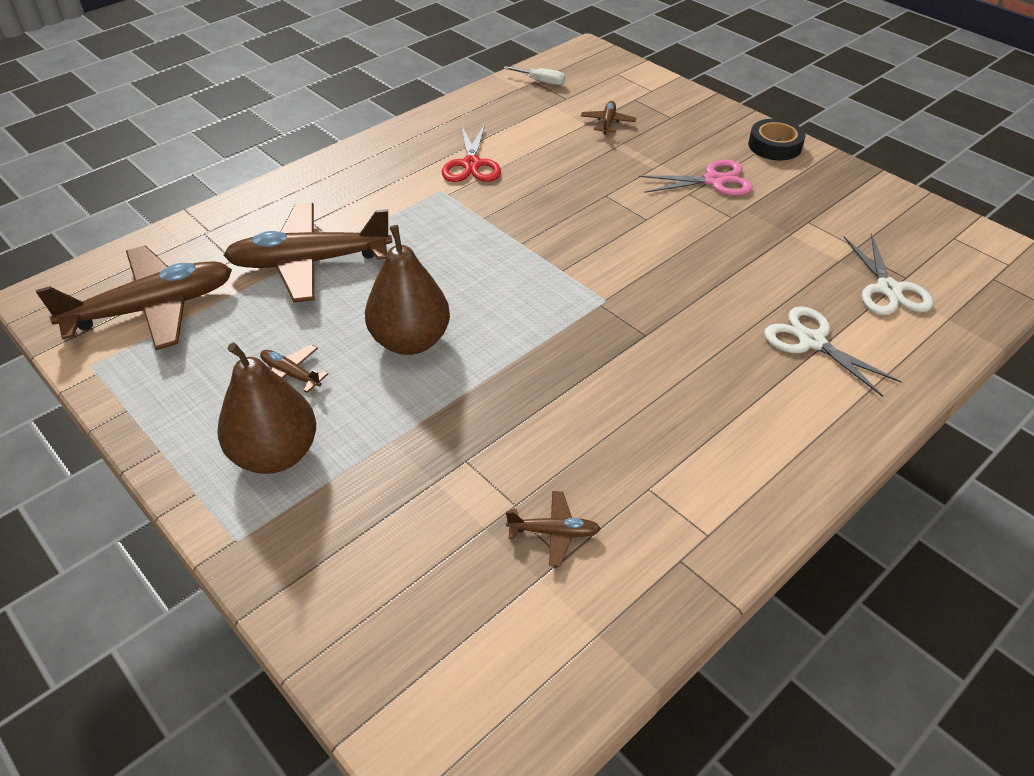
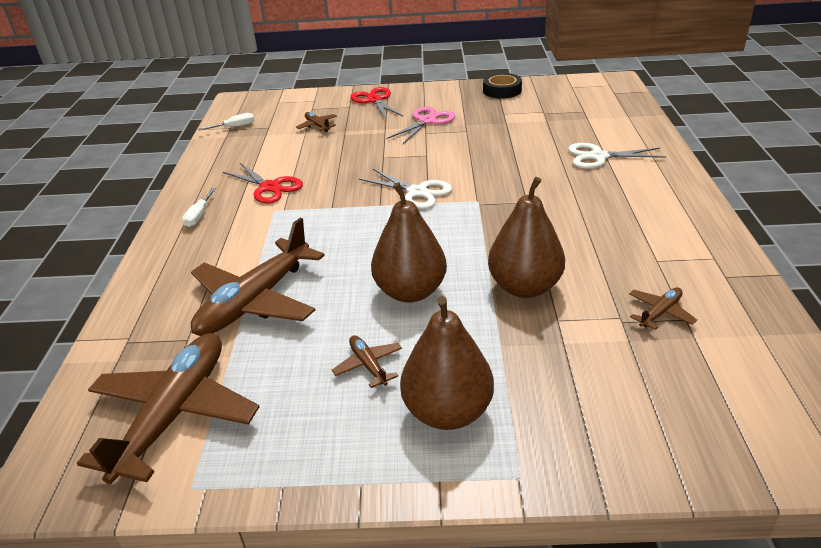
camera: 45 degrees left, 10 degrees down
(290, 374) = (368, 365): brown plane -> brown plane turned 75 degrees clockwise
(386, 157) = (199, 216): none -> white screwdriver
(494, 411) = (524, 287): none -> brown pear
(706, 124) = (374, 100): none -> red scissors
(774, 146) = (427, 92): black tape -> black tape (502, 90)
(888, 289) = (586, 119): white scissors -> white scissors (417, 192)

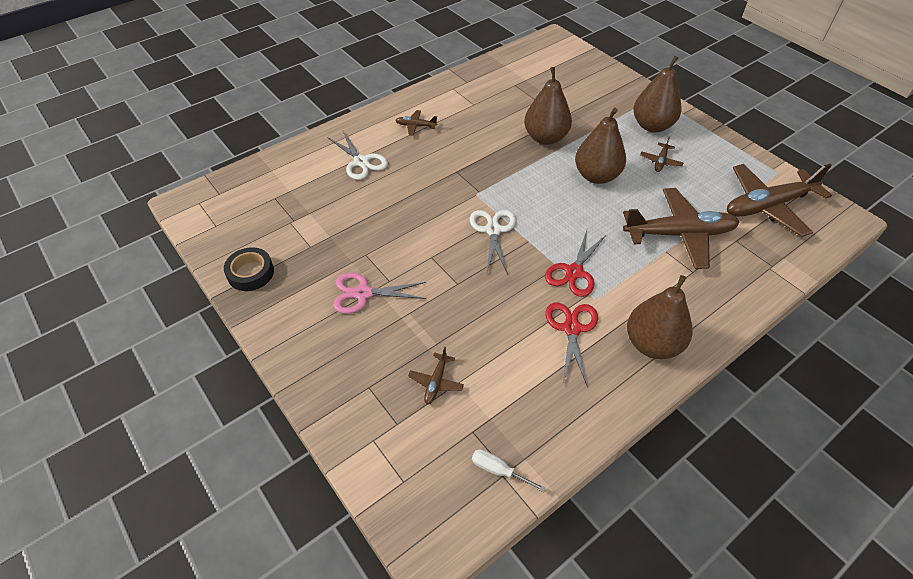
camera: 130 degrees left, 15 degrees up
(199, 216) = (652, 344): white screwdriver -> brown pear
(374, 100) = (337, 372): red scissors -> red scissors (574, 272)
(660, 312) = (518, 92): brown plane -> brown plane (415, 126)

